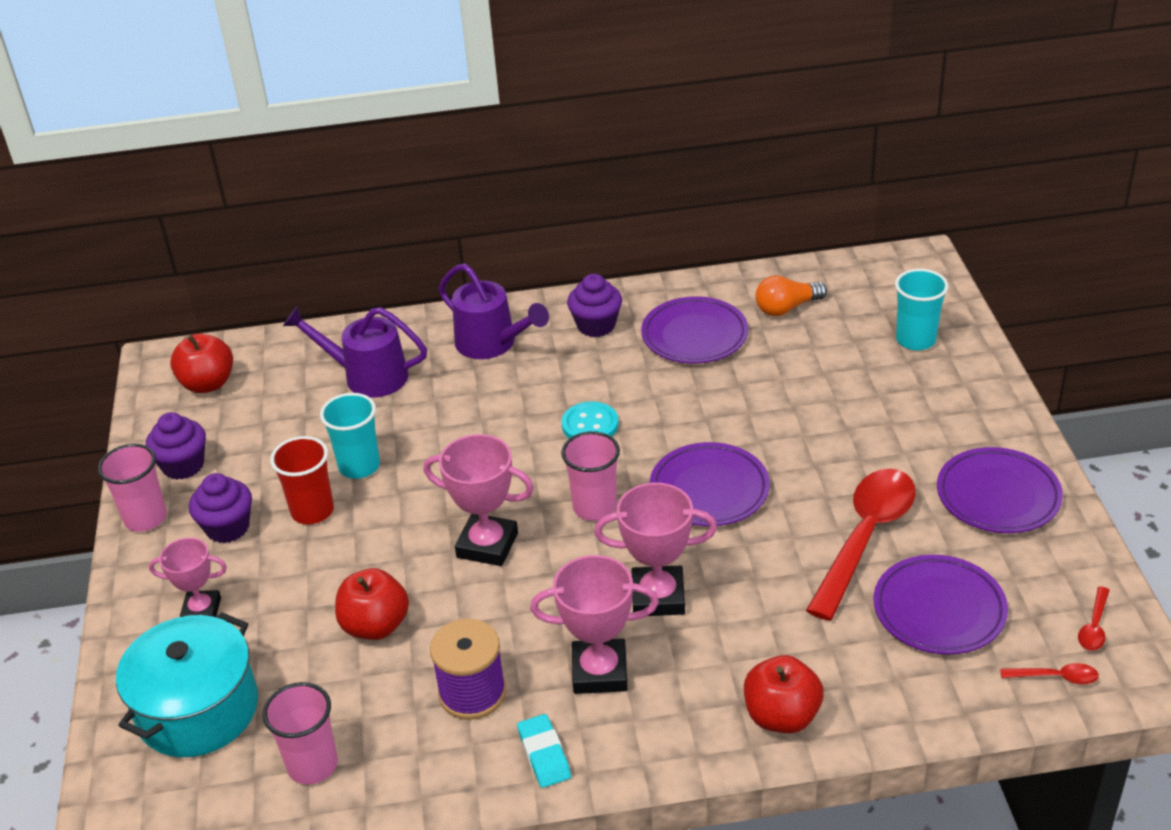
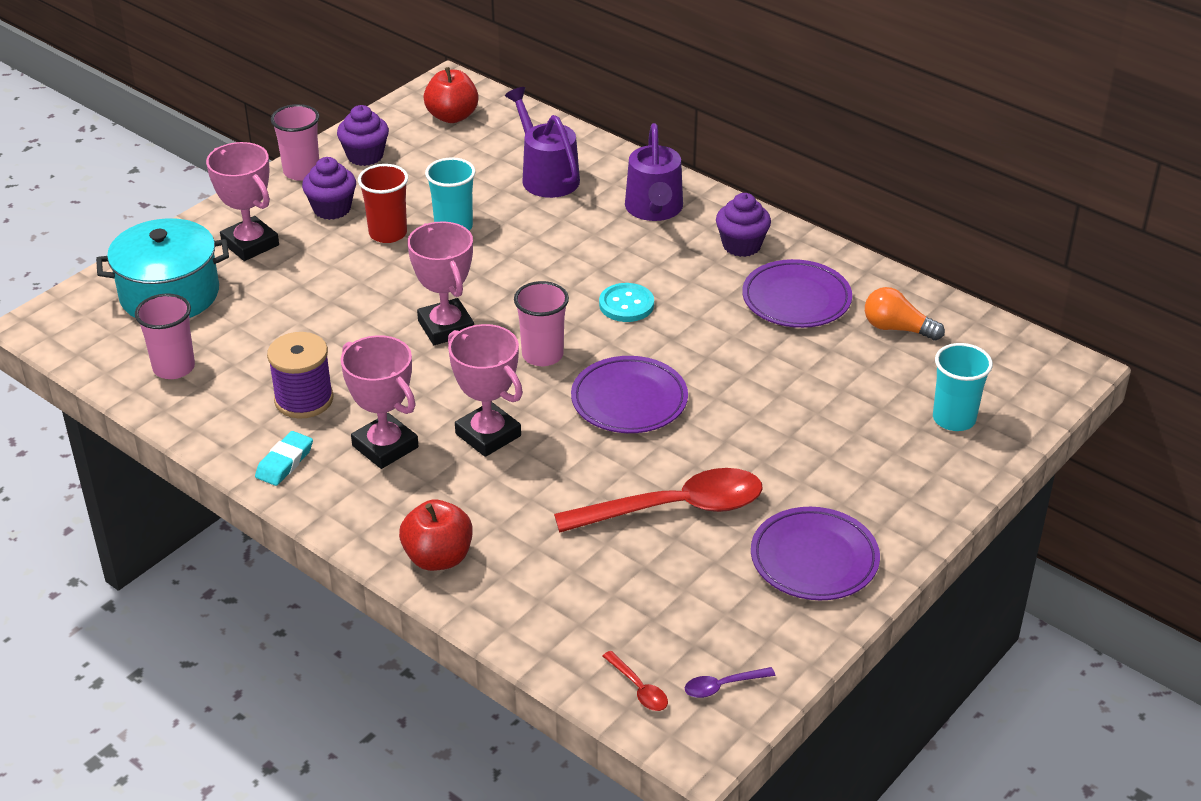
camera: 45 degrees right, 0 degrees up
(201, 610) = (250, 244): pink trophy -> pink trophy, size x1.52
(375, 626) = (316, 323): red apple -> none
(939, 610) = (640, 587): purple plate -> none
(1094, 626) = (723, 686): red spoon -> purple spoon

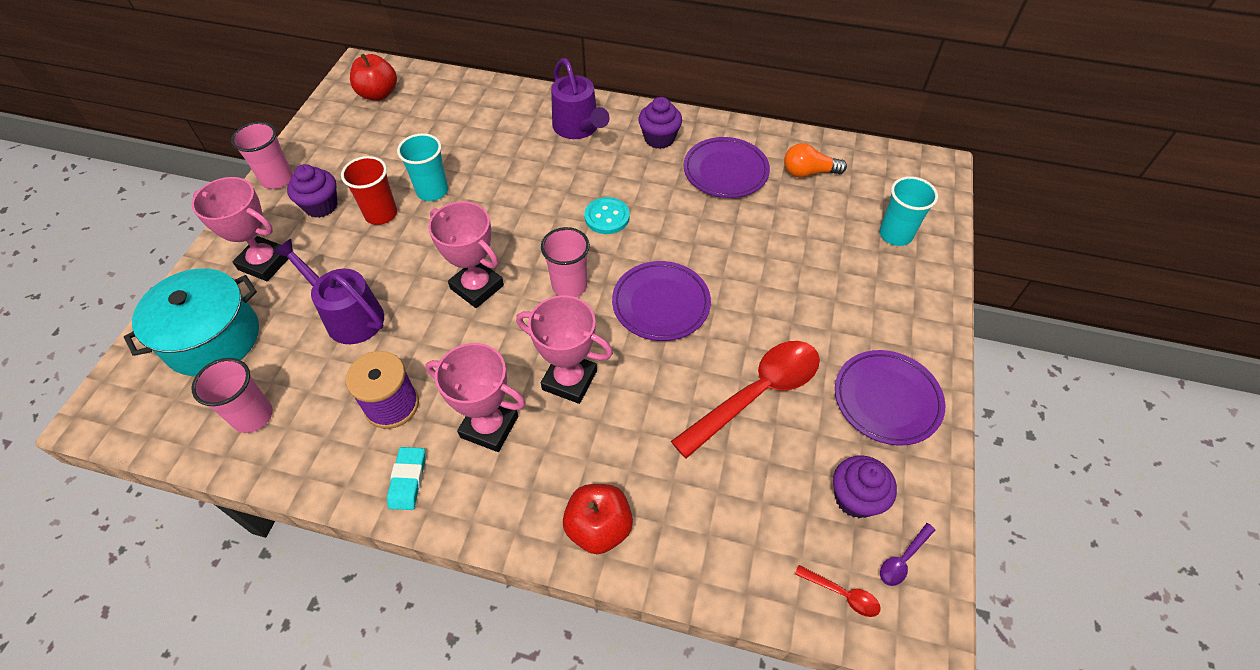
camera: 25 degrees left, 15 degrees up
(365, 156) = (325, 149): purple cupcake -> purple cupcake (855, 498)
(546, 176) = (480, 124): purple watering can -> purple watering can (348, 315)

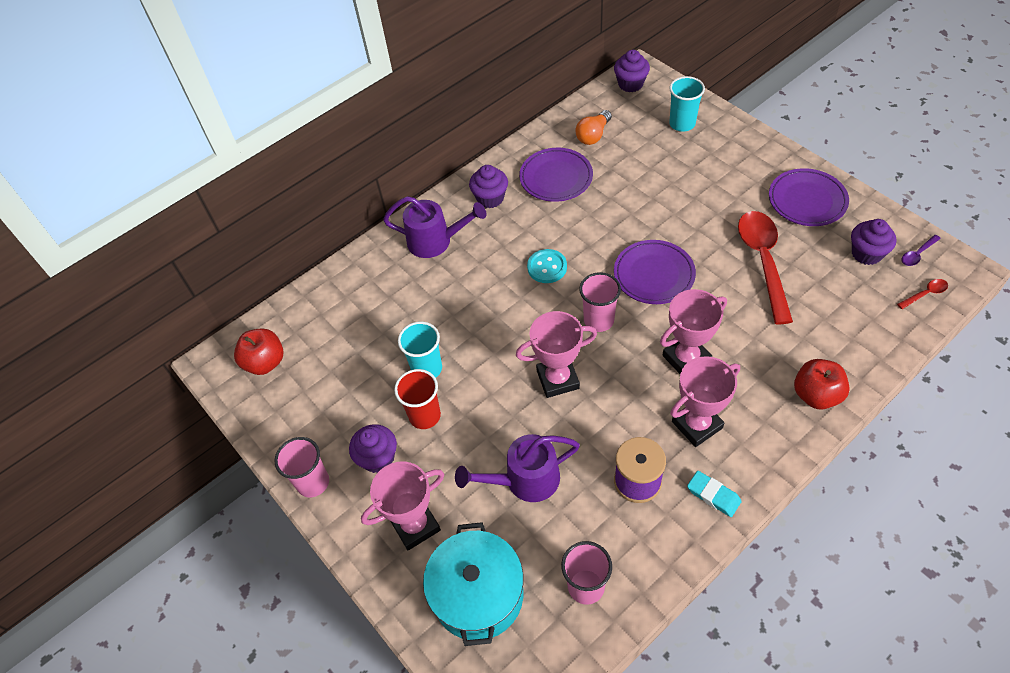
camera: 50 degrees left, 0 degrees up
(903, 559) = (917, 254): purple spoon -> purple spoon turned 60 degrees clockwise
(910, 168) = (630, 84): none -> purple cupcake

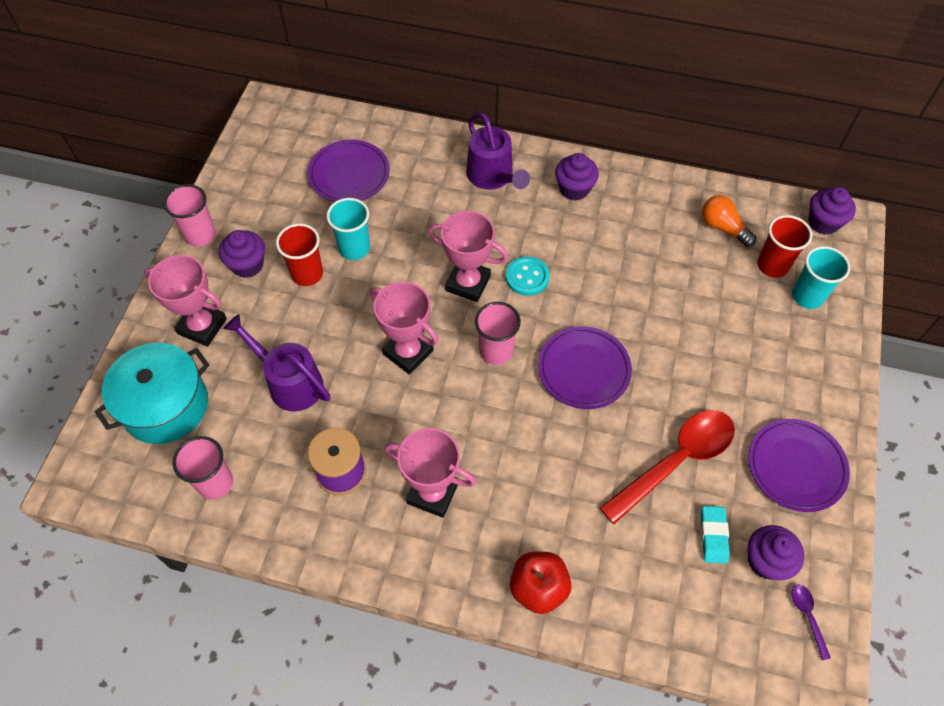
camera: 50 degrees right, 5 degrees up
(265, 362) = (288, 137): red apple -> none
(556, 178) = (641, 226): purple plate -> purple plate (349, 175)
(593, 135) = (723, 227): orange light bulb -> orange light bulb turned 45 degrees clockwise
(644, 127) = (772, 265): none -> red cup
(686, 358) = (502, 447): pink trophy -> pink trophy (468, 283)
(713, 495) = (364, 544): turquoise eraser -> turquoise eraser (713, 536)
(917, 254) = (807, 616): purple spoon -> purple spoon turned 60 degrees clockwise
(925, 294) = (754, 647): red spoon -> none

